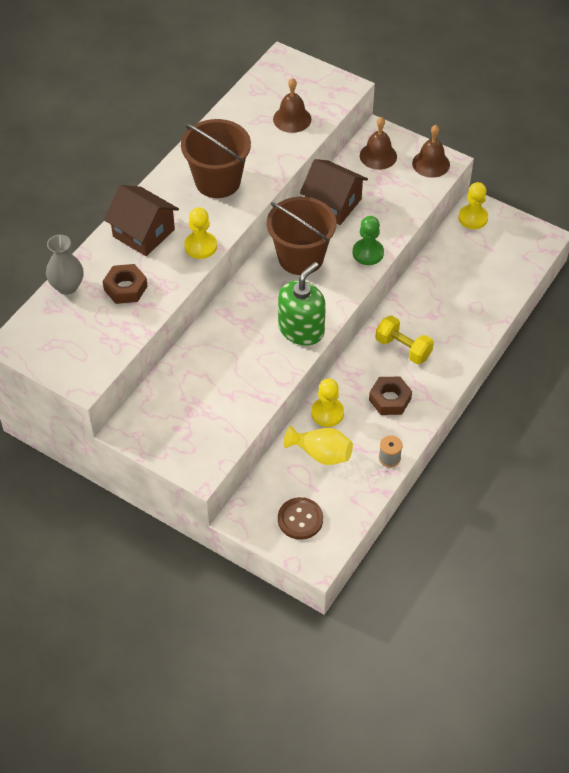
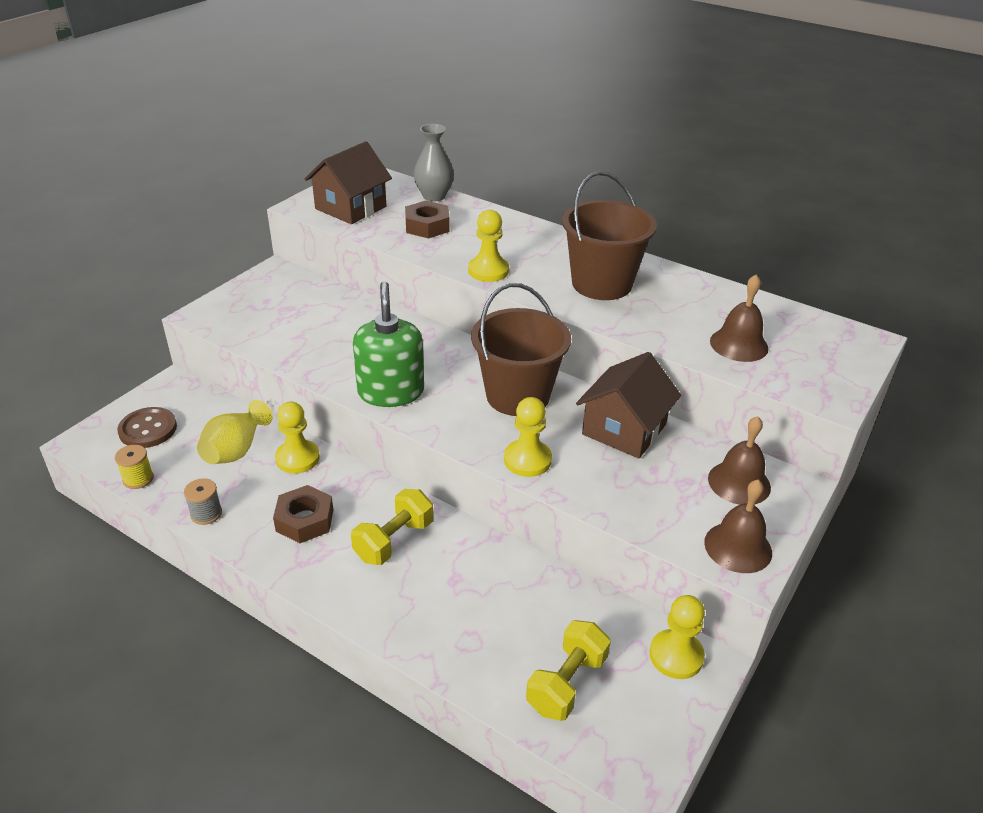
camera: 90 degrees right, 15 degrees down
(143, 233) = (510, 236): brown house -> brown house (351, 208)
(301, 329) = (391, 392): green soap dispenser -> green soap dispenser turned 135 degrees counterclockwise
(358, 510) = (138, 479): none -> yellow spool
(368, 253) = (527, 460): green pawn -> yellow pawn
(498, 264) = (567, 683): none -> yellow dumbbell

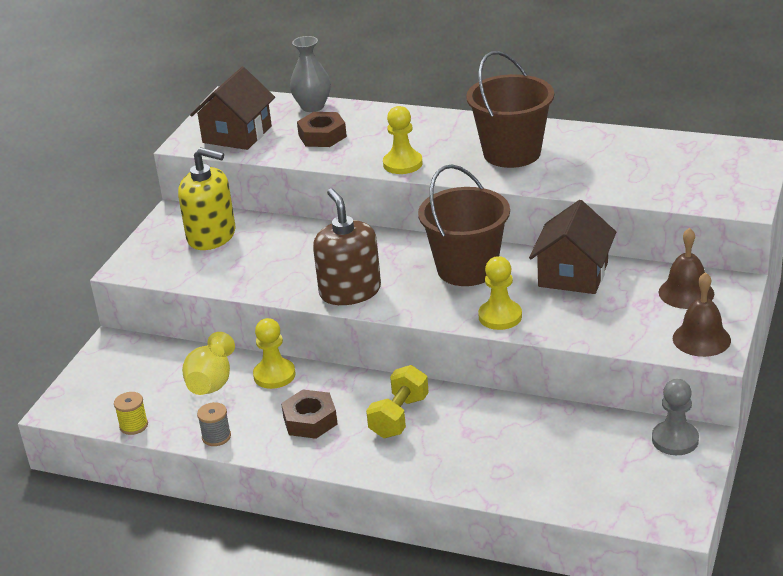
camera: 10 degrees left, 5 degrees down
(148, 429) = (115, 385): brown button -> none
(294, 301) = (211, 236): none -> yellow soap dispenser
(391, 392) = (350, 291): green soap dispenser -> brown soap dispenser
(567, 683) = (594, 479): yellow dumbbell -> none
(676, 655) = (675, 440): yellow pawn -> grey pawn
(739, 344) = (653, 178): brown bell -> none

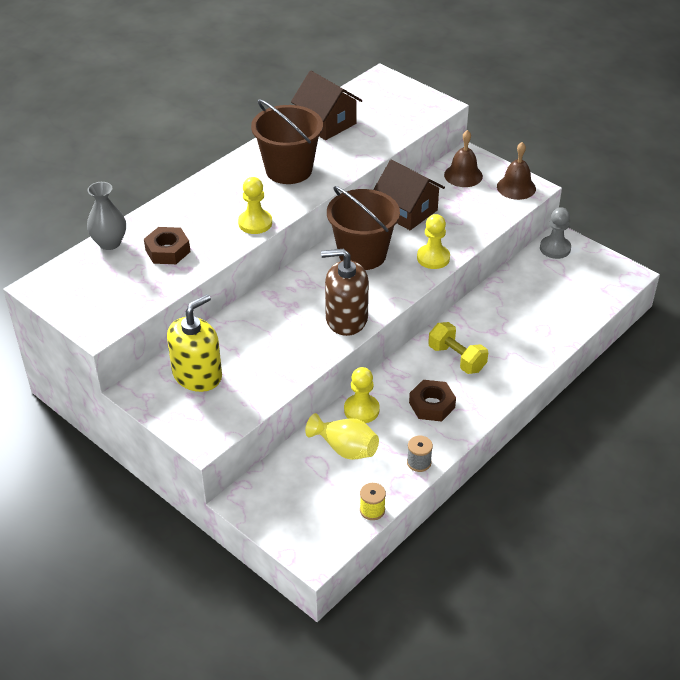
camera: 70 degrees left, 10 degrees up
(237, 134) = (114, 297): brown house -> brown house (326, 123)

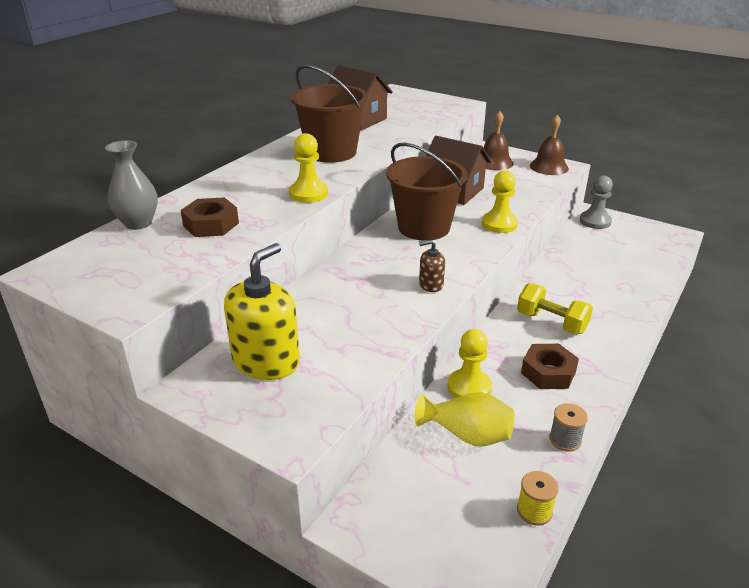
camera: 10 degrees left, 10 degrees down
(346, 319) = (431, 284): brown soap dispenser -> brown soap dispenser, size x0.49

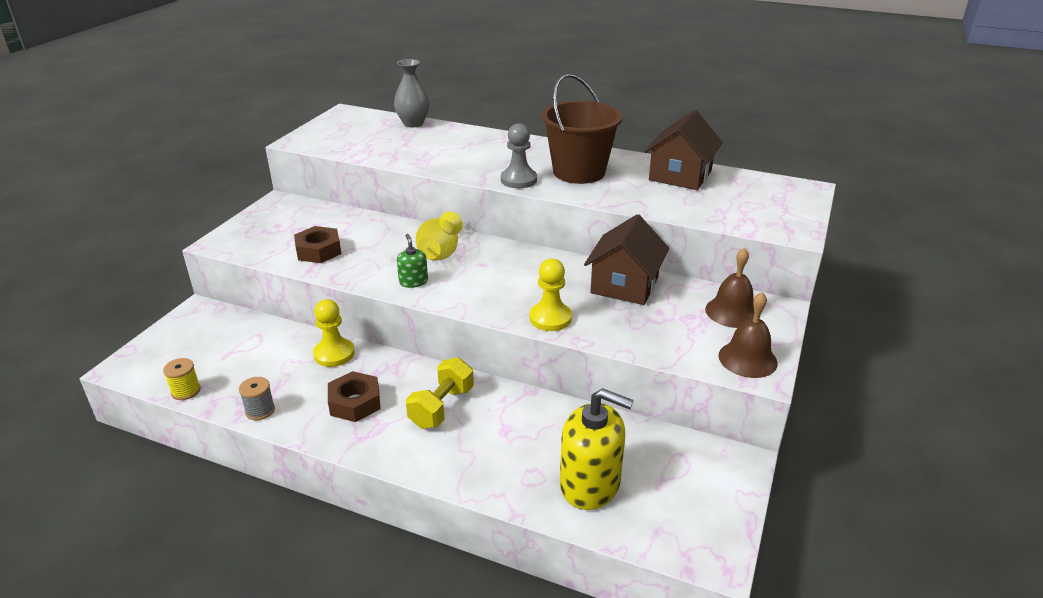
camera: 80 degrees right, 0 degrees up
(211, 224) = (415, 145): brown nut -> brown nut (319, 251)
(266, 361) = (304, 223): yellow soap dispenser -> yellow soap dispenser (590, 484)
(308, 194) = (479, 172): yellow pawn -> none
(424, 227) = (526, 271): brown bucket -> none
(431, 284) = (413, 282): brown soap dispenser -> green soap dispenser
(467, 435) = (274, 355): yellow vase -> yellow vase (440, 253)
(595, 221) = (713, 460): grey pawn -> grey pawn (518, 180)

